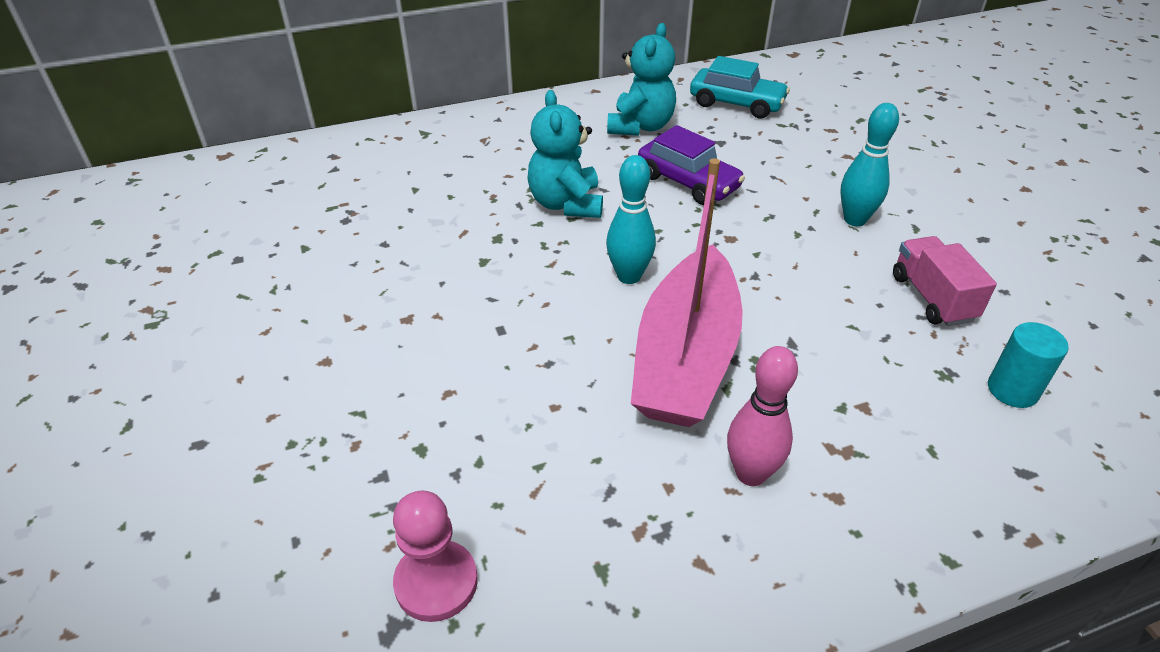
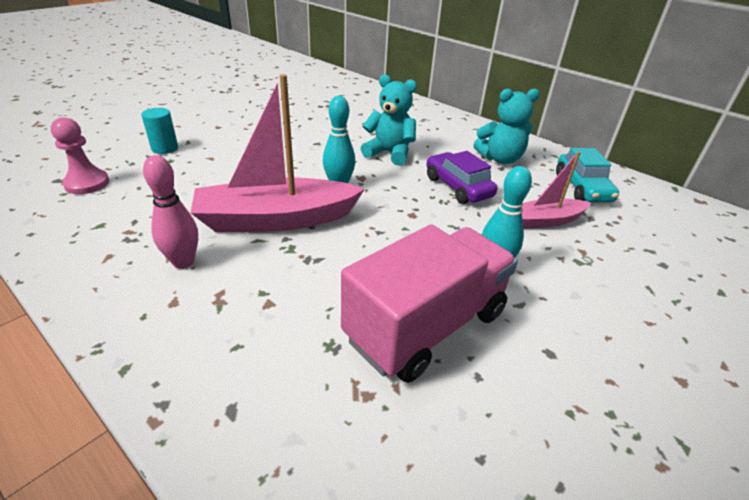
camera: 60 degrees right, 5 degrees down
(566, 204) = (389, 153): turquoise teddy bear -> turquoise teddy bear turned 60 degrees clockwise
(688, 182) = (458, 187): purple car -> purple car turned 135 degrees clockwise
(787, 153) = (546, 221): none -> pink boat
(932, 298) = (426, 325): pink truck -> pink truck, size x1.88
(1012, 390) = (334, 393): turquoise cylinder -> turquoise cylinder (165, 148)

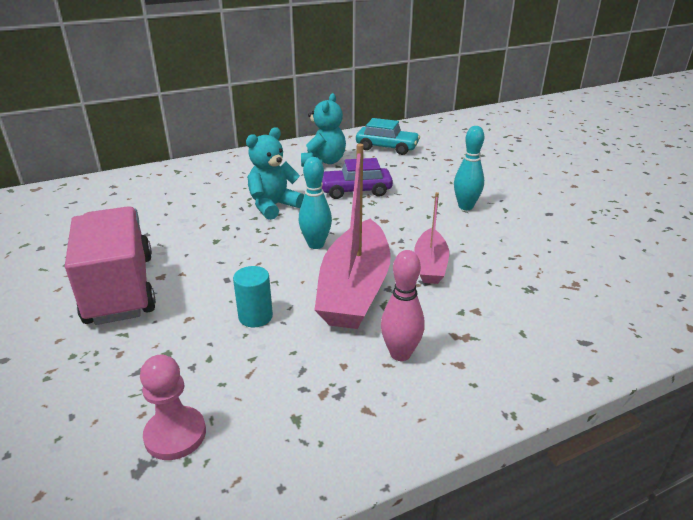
camera: 65 degrees left, 5 degrees down
(165, 148) = (126, 355): turquoise cylinder -> turquoise cylinder (255, 316)
(426, 325) = (518, 247): pink truck -> pink truck (120, 289)
(546, 221) = (420, 172): pink boat -> pink boat (430, 265)

